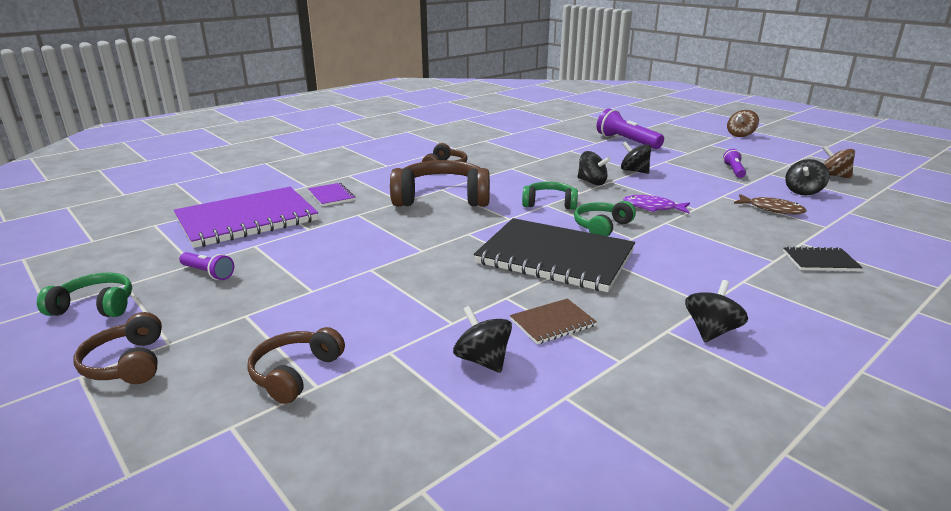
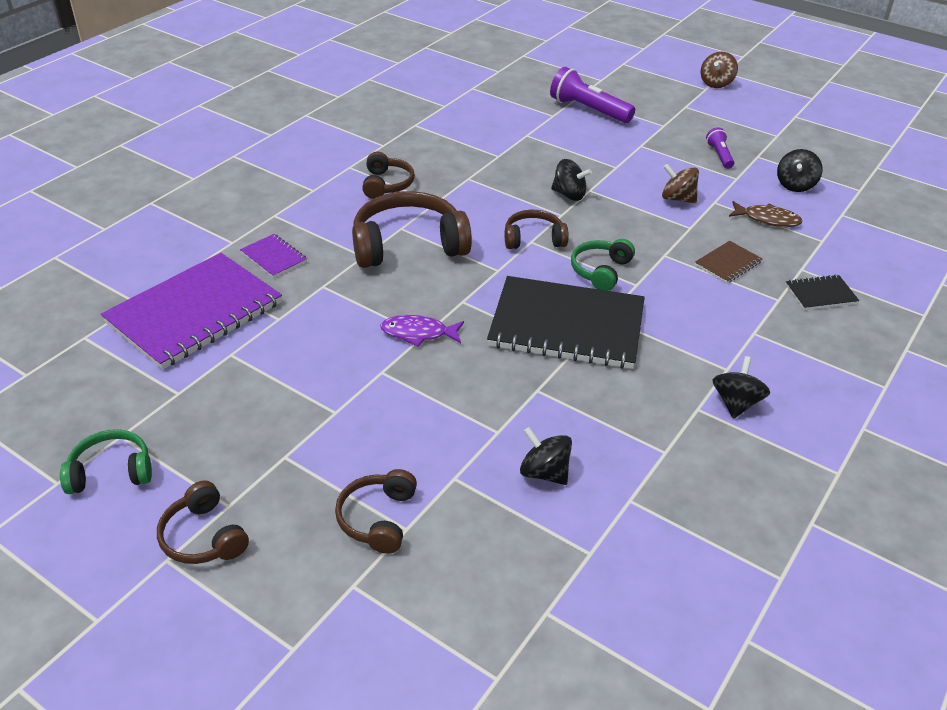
camera: 15 degrees left, 15 degrees up
(208, 273) = (205, 405): purple flashlight -> none
(549, 203) = (533, 239): green headphones -> brown headphones
(552, 323) = (592, 416): brown notebook -> brown notebook (727, 263)
(634, 171) = (611, 168): black spinning top -> none
(652, 208) = (646, 232): purple fish -> purple fish (418, 333)
(833, 175) = (823, 152): brown spinning top -> brown spinning top (677, 198)

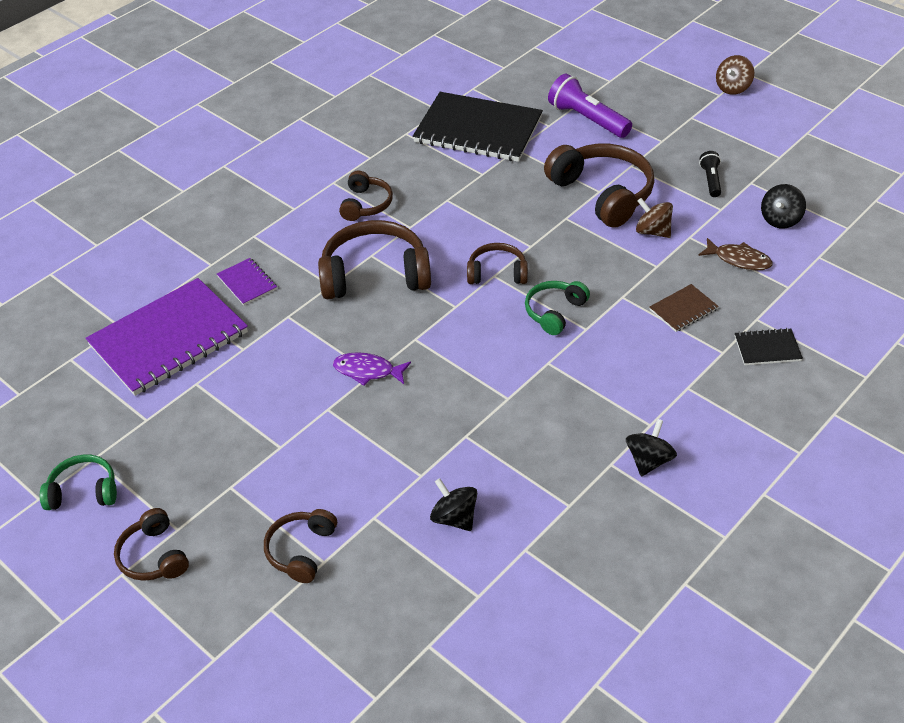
camera: 10 degrees right, 5 degrees up
(567, 325) = (508, 370): black notebook -> black notebook (478, 130)
(569, 195) = (543, 223): black spinning top -> none
(620, 169) = (602, 194): none -> brown headphones
(719, 155) = (710, 180): purple flashlight -> black flashlight

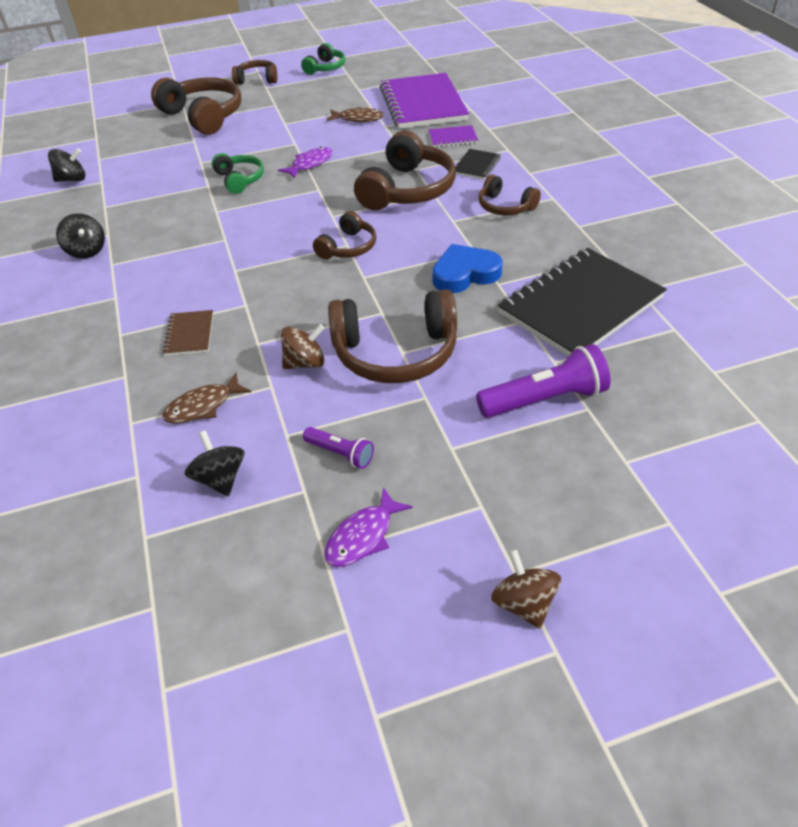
camera: 120 degrees right, 0 degrees up
(235, 380) = (358, 119): none -> brown fish
(301, 550) = (203, 116): brown headphones -> brown headphones, size x1.81
(454, 518) = (155, 165): black spinning top -> black spinning top (72, 179)
(483, 194) = (465, 274): none -> blue heart
(554, 312) = (271, 261): green headphones -> green headphones (240, 179)
(710, 180) = (340, 453): black flashlight -> purple flashlight
(754, 148) = (363, 536): none -> purple fish
(767, 348) = (89, 364): black notebook -> black notebook (476, 165)

